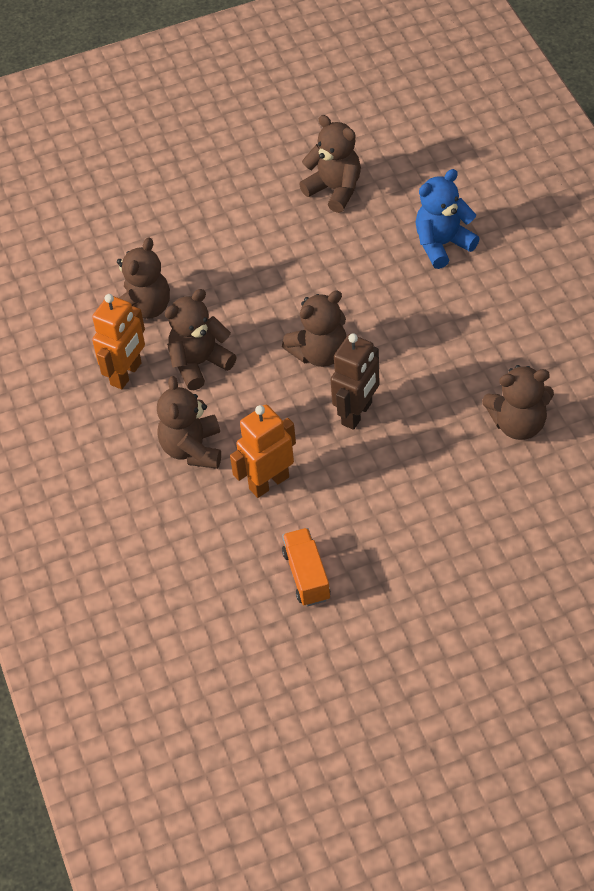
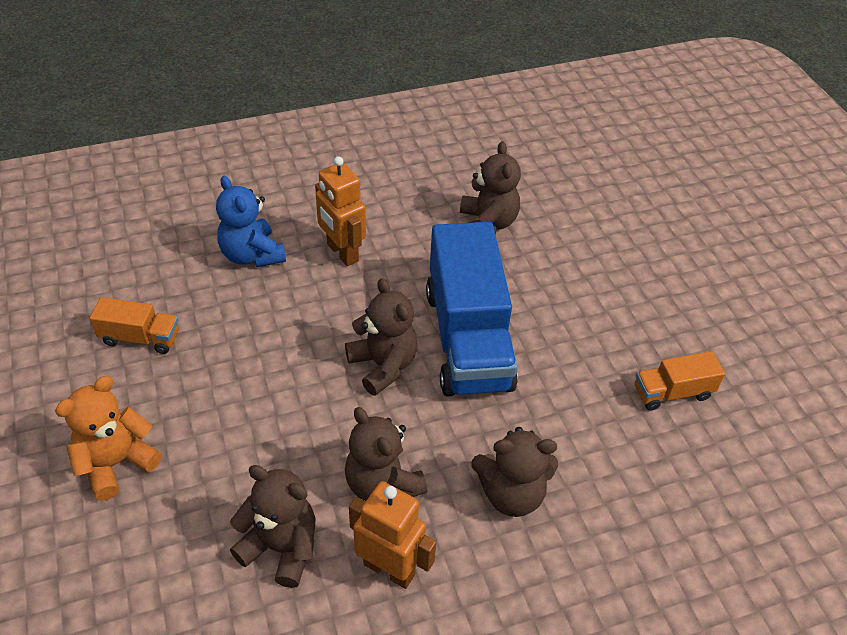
camera: 95 degrees left, 5 degrees down
(212, 203) = (116, 463): none -> orange teddy bear
(268, 482) = (557, 420): orange robot -> orange robot (342, 253)
(335, 190) = (140, 338): brown teddy bear -> orange truck
(357, 413) = (468, 338): brown robot -> blue truck

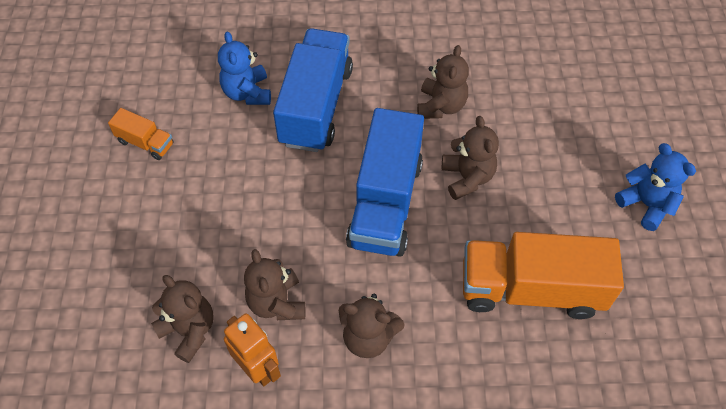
camera: 20 degrees right, 10 degrees up
(116, 463) = (99, 236): orange teddy bear -> none
(342, 253) = (316, 106): orange robot -> blue truck
(383, 365) = (312, 209): brown teddy bear -> brown teddy bear (467, 178)
(672, 392) = (531, 289): orange truck -> orange truck, size x2.17
(751, 276) = (646, 204): none -> blue teddy bear

